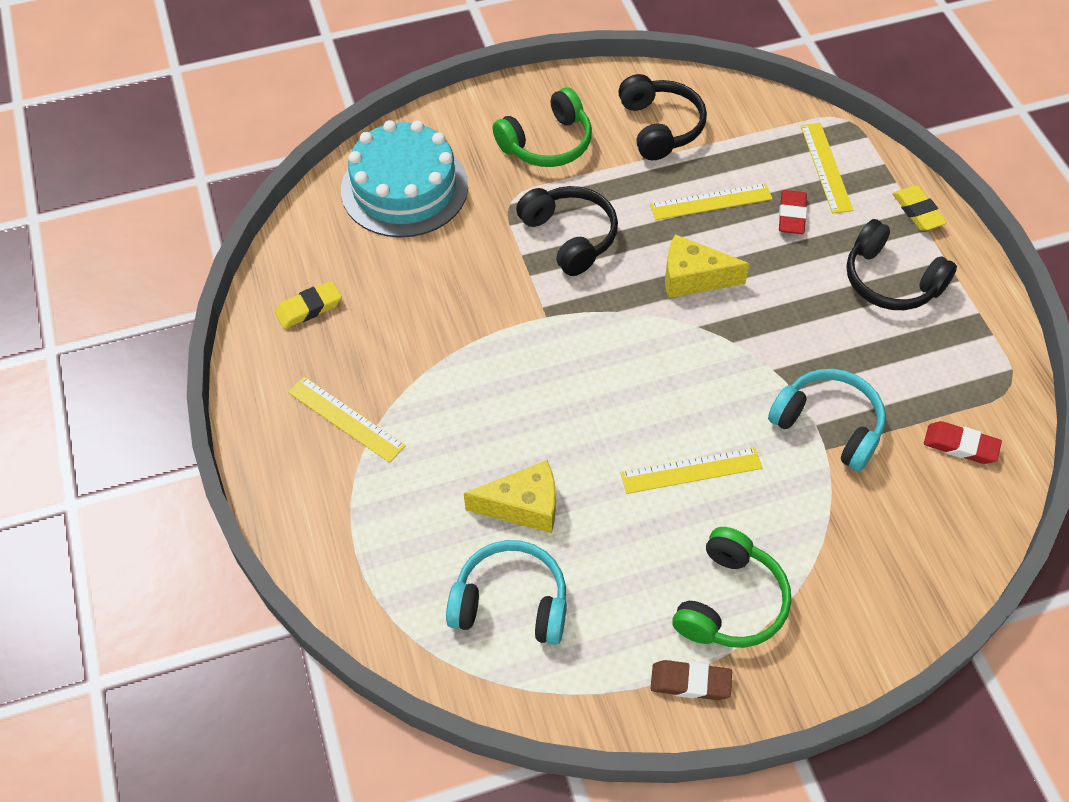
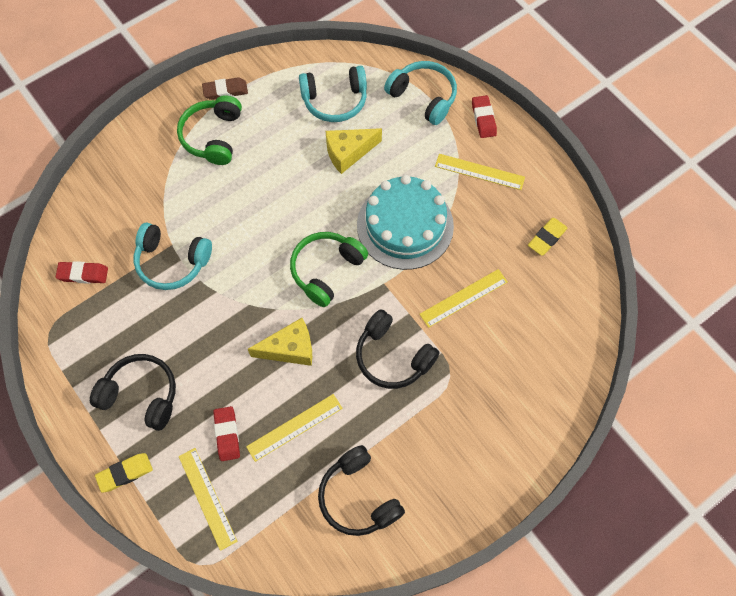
camera: 160 degrees right, 10 degrees up
(294, 496) = (483, 119): none -> red eraser
(366, 562) = (423, 97): none -> turquoise headphones
(404, 188) = (536, 360): turquoise cake -> turquoise cake (405, 225)
(547, 143) = (446, 445): green headphones -> green headphones (326, 270)
(691, 470) = (254, 204): yellow ruler -> yellow ruler (463, 298)
(917, 211) = (125, 473): yellow eraser -> yellow eraser turned 75 degrees counterclockwise

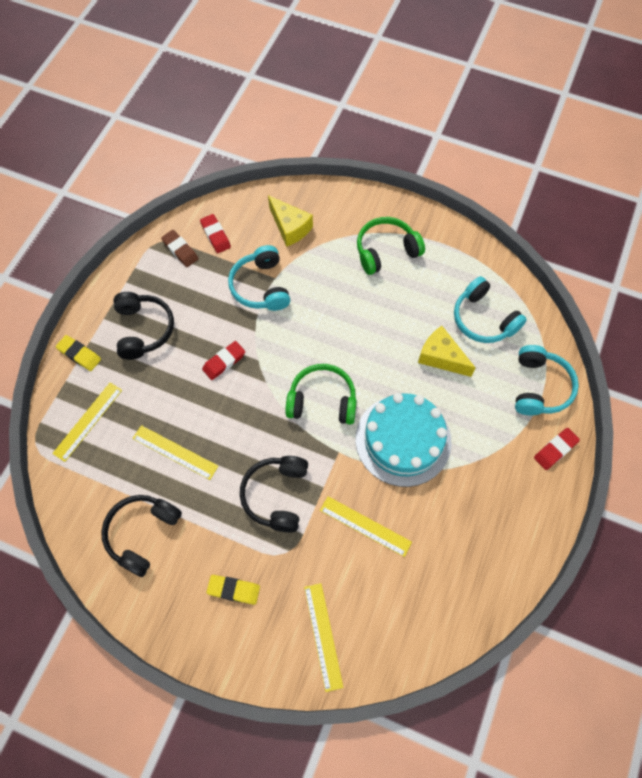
camera: 60 degrees right, 0 degrees up
(225, 91) = (433, 235): brown eraser -> brown eraser (180, 250)
(227, 434) = (144, 406): red eraser -> red eraser (224, 362)
(290, 349) = (238, 411): yellow cheese -> yellow cheese (290, 227)
(479, 172) = (498, 475): yellow ruler -> yellow ruler (323, 636)
(547, 238) = (471, 570): yellow eraser -> yellow eraser (234, 590)

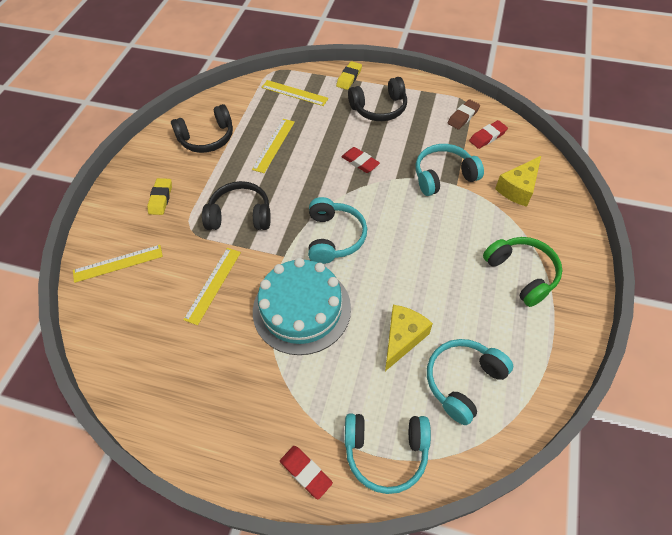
camera: 85 degrees right, 10 degrees down
(142, 533) = (207, 138): black headphones -> black headphones turned 135 degrees clockwise
(322, 400) = (334, 237): green headphones -> turquoise headphones

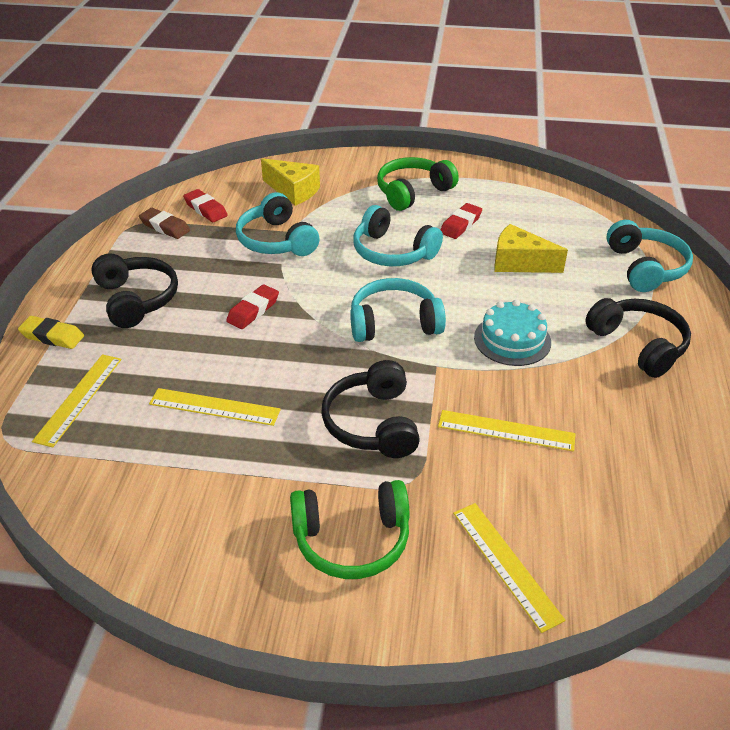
camera: 100 degrees left, 15 degrees down
(161, 198) = (352, 539): yellow eraser -> green headphones
(207, 138) = (192, 503): black headphones -> black headphones (638, 345)
(301, 309) = (512, 340): turquoise cake -> turquoise cake, size x0.60
(306, 472) = (697, 315): red eraser -> red eraser (460, 224)
(463, 381) = (550, 226): turquoise headphones -> turquoise headphones (393, 252)

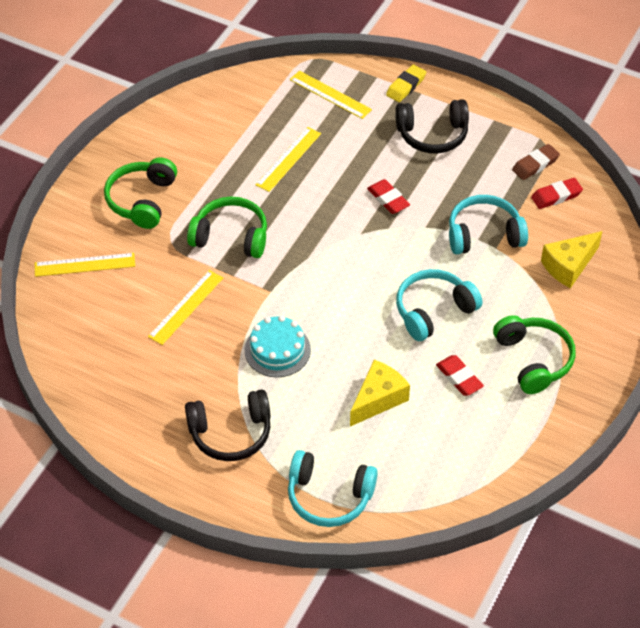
camera: 110 degrees right, 10 degrees up
(372, 423) = (231, 236): black headphones -> green headphones
(394, 323) = (333, 281): turquoise headphones -> none

